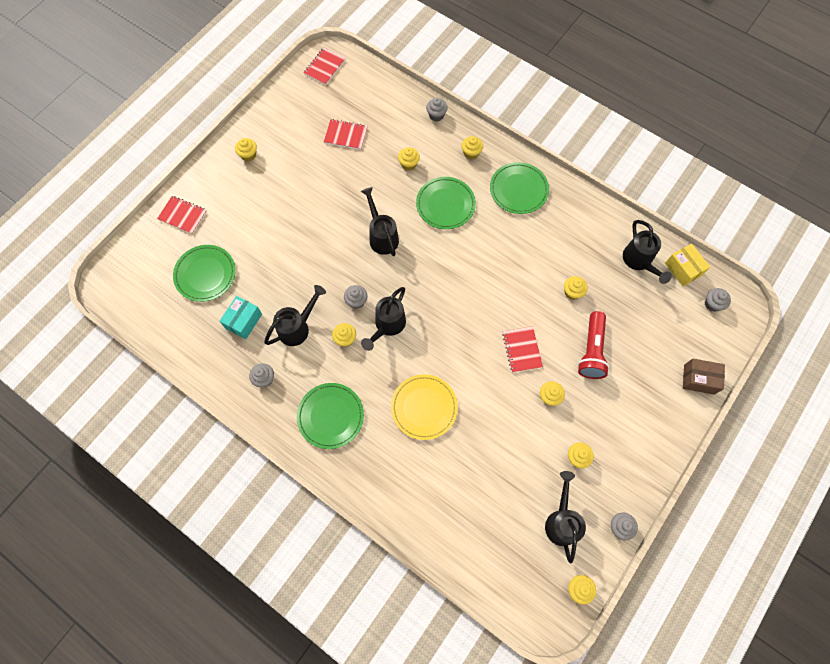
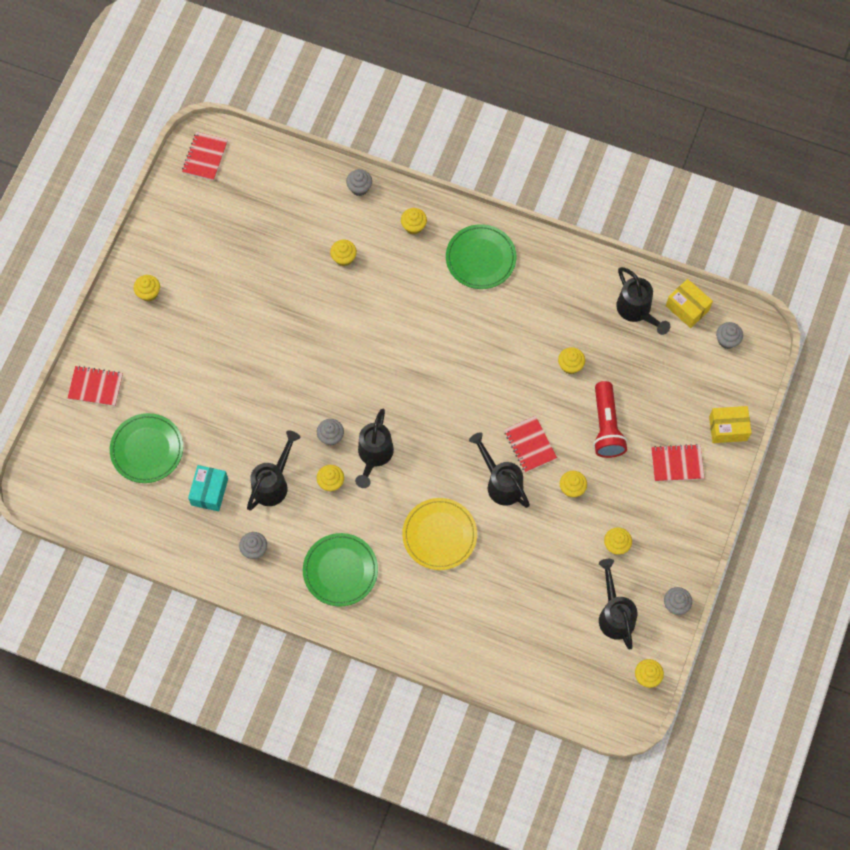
camera: 15 degrees left, 0 degrees up
(346, 135) = (258, 240): red notebook -> red notebook (677, 463)
(382, 236) = (337, 353): black watering can -> black watering can (500, 482)
(445, 204) = (400, 297): green plate -> none
(699, 379) = (728, 428): brown box -> yellow box

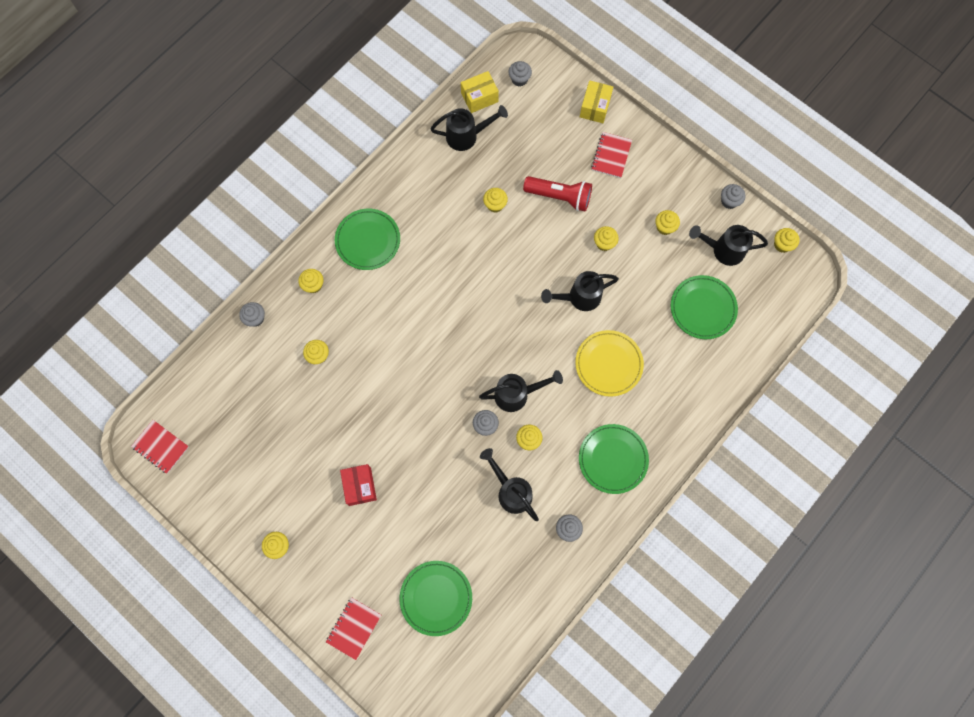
camera: 70 degrees left, 5 degrees up
(209, 492) = (498, 552): turquoise box -> none
(229, 343) = (360, 486): none -> red box
(374, 456) = (517, 394): black watering can -> black watering can turned 45 degrees counterclockwise
(530, 445) = (554, 262): red notebook -> none
(538, 612) = (703, 308): none -> green plate

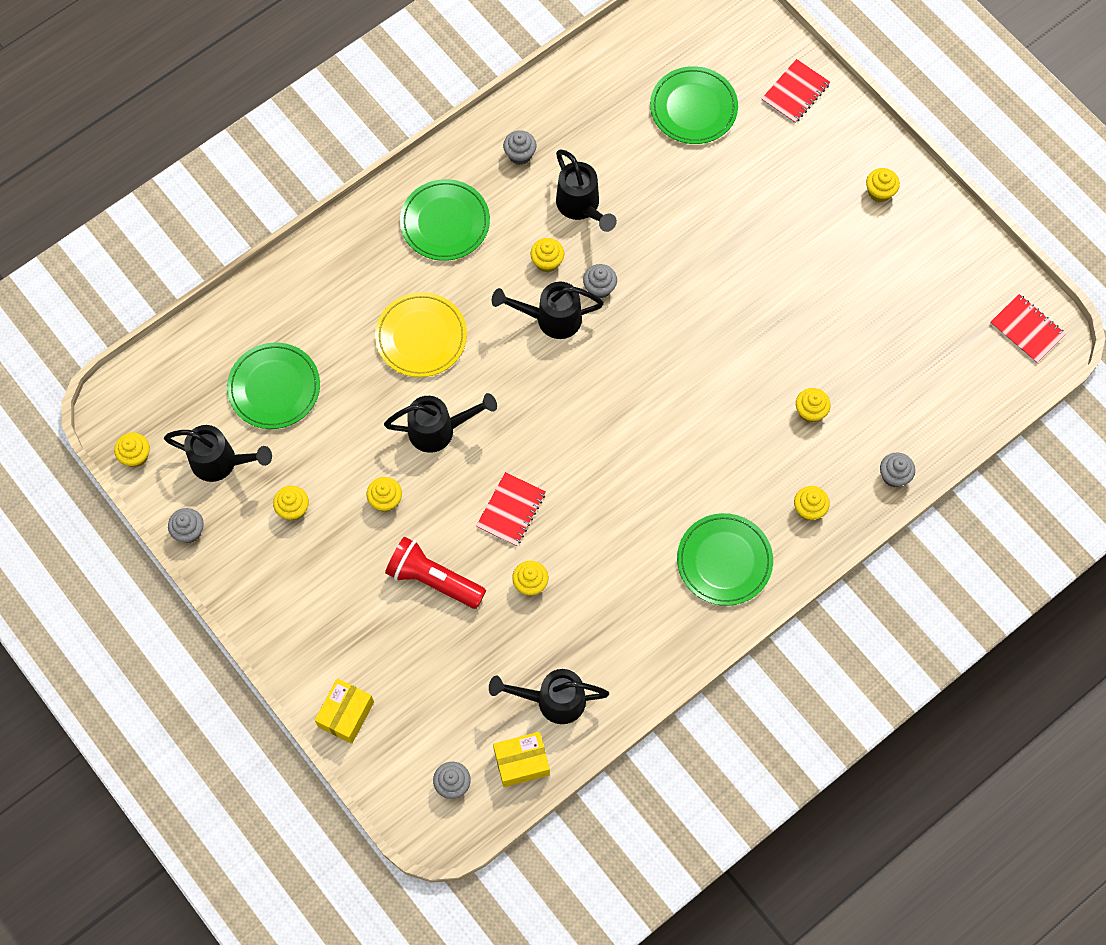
camera: 170 degrees left, 5 degrees down
(360, 486) = (771, 242): red box -> none
(611, 155) = (341, 630): red notebook -> red notebook (511, 510)

